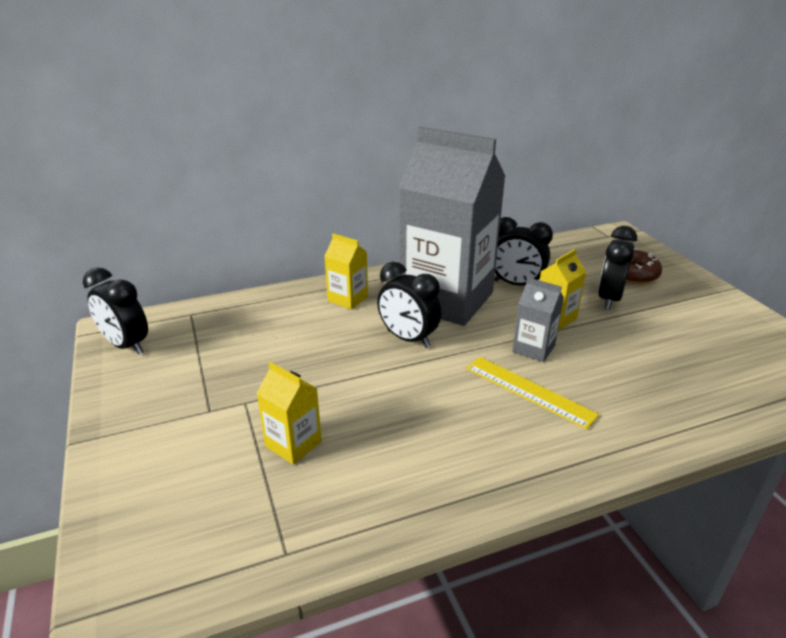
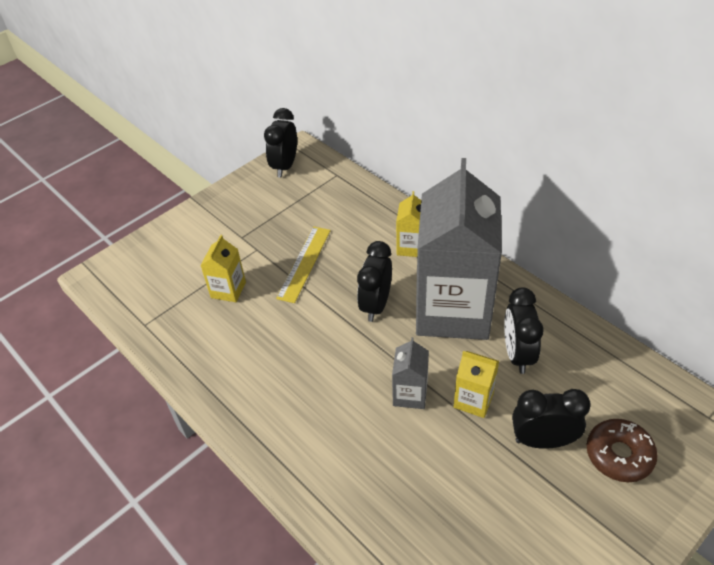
camera: 70 degrees right, 15 degrees up
(529, 391) = (346, 404): yellow ruler -> yellow ruler (304, 263)

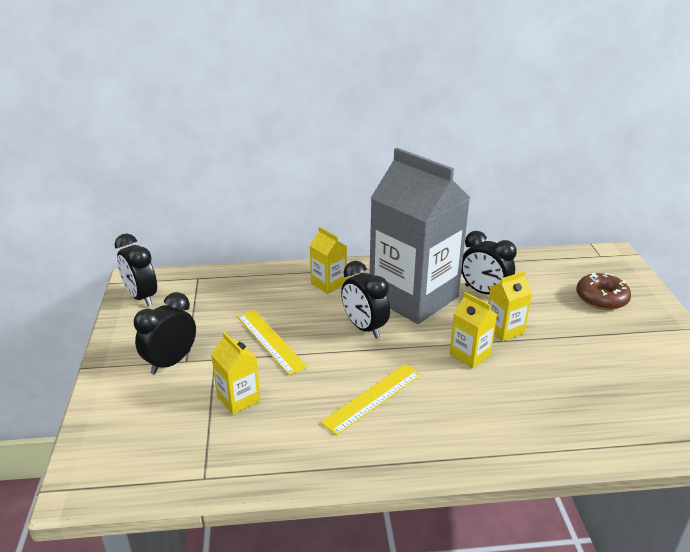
camera: 55 degrees left, 15 degrees down
(295, 362) = (372, 398): none -> yellow ruler
(410, 394) = (470, 355): grey carton -> yellow carton
(542, 441) = (565, 320): black clock -> black clock (171, 362)

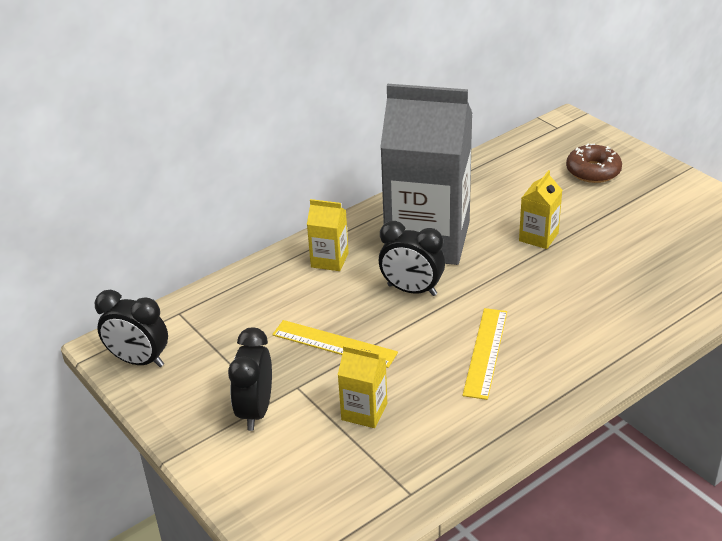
camera: 30 degrees left, 5 degrees up
(470, 355) = (530, 274): yellow carton -> none
(484, 292) = (487, 207): black clock -> none

